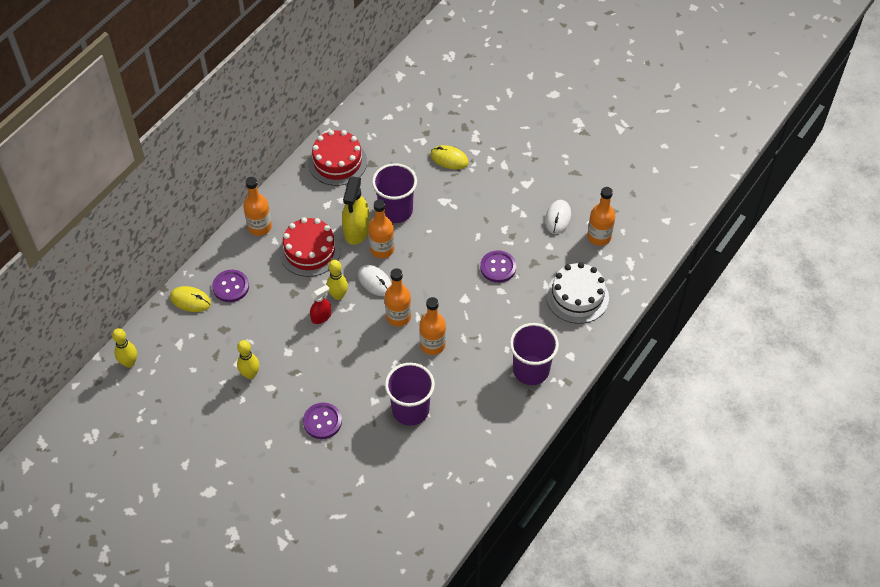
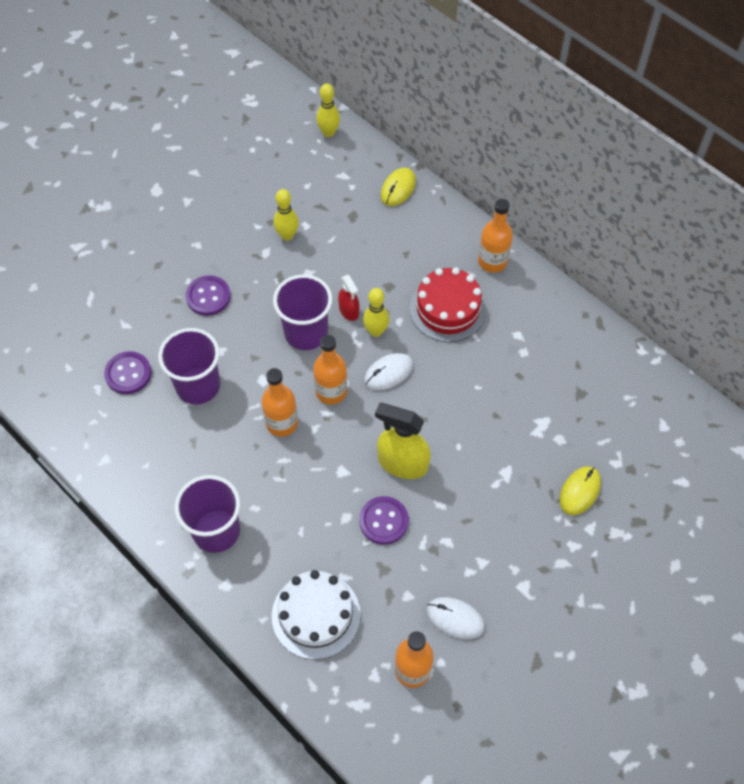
camera: 100 degrees right, 5 degrees up
(231, 287) = (409, 226): purple button -> purple button (128, 374)
(337, 162) = (587, 355): red cake -> none
(356, 230) = (471, 363): yellow spray bottle -> yellow spray bottle (402, 463)
(382, 249) = (437, 387): orange bottle -> none
(395, 210) = (497, 411): purple cup -> purple cup (306, 333)

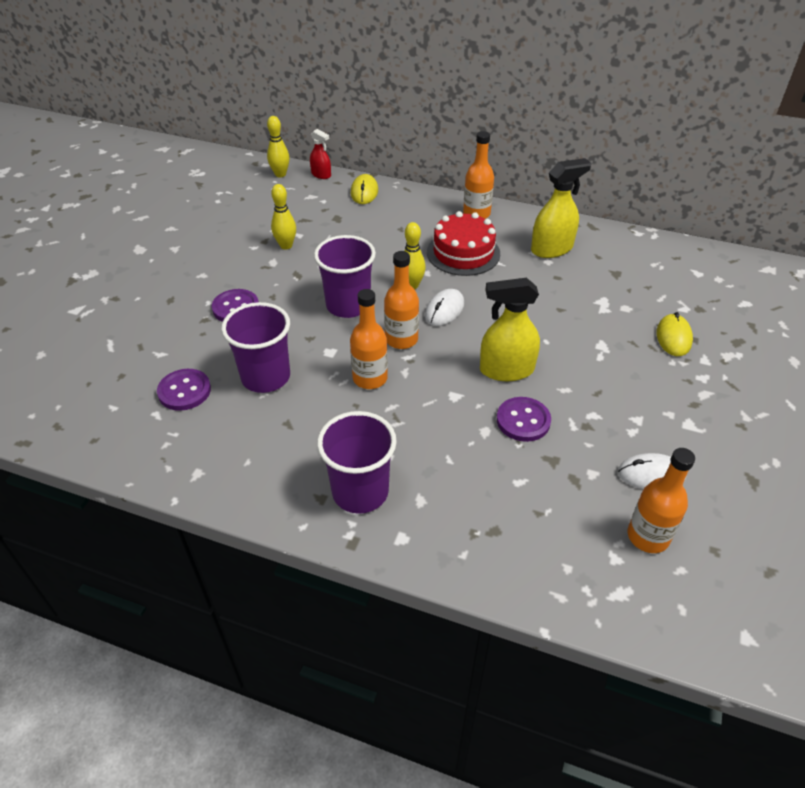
camera: 25 degrees left, 15 degrees down
(316, 615) = (516, 527): white cake -> none
(349, 311) = (377, 279): red spray bottle -> red spray bottle (321, 175)
(538, 337) = (552, 249): none -> yellow spray bottle

